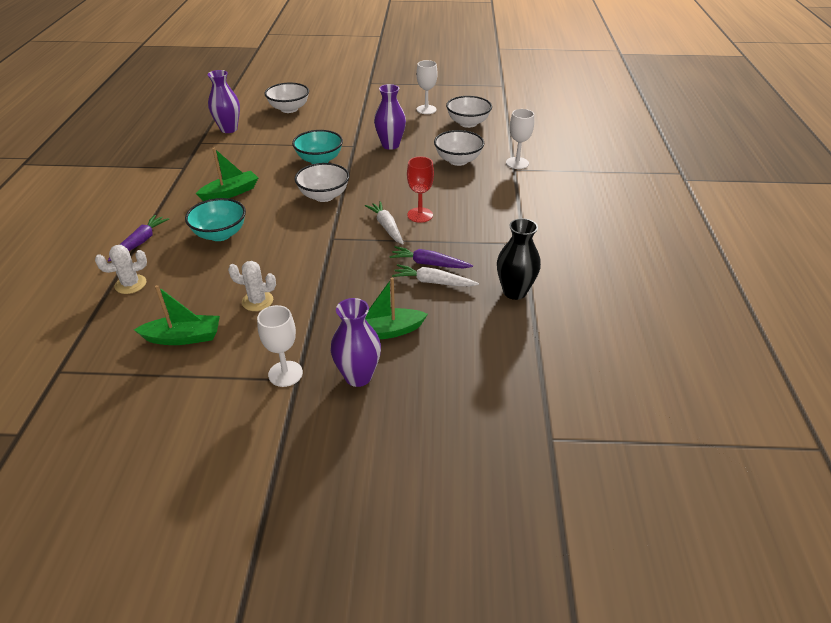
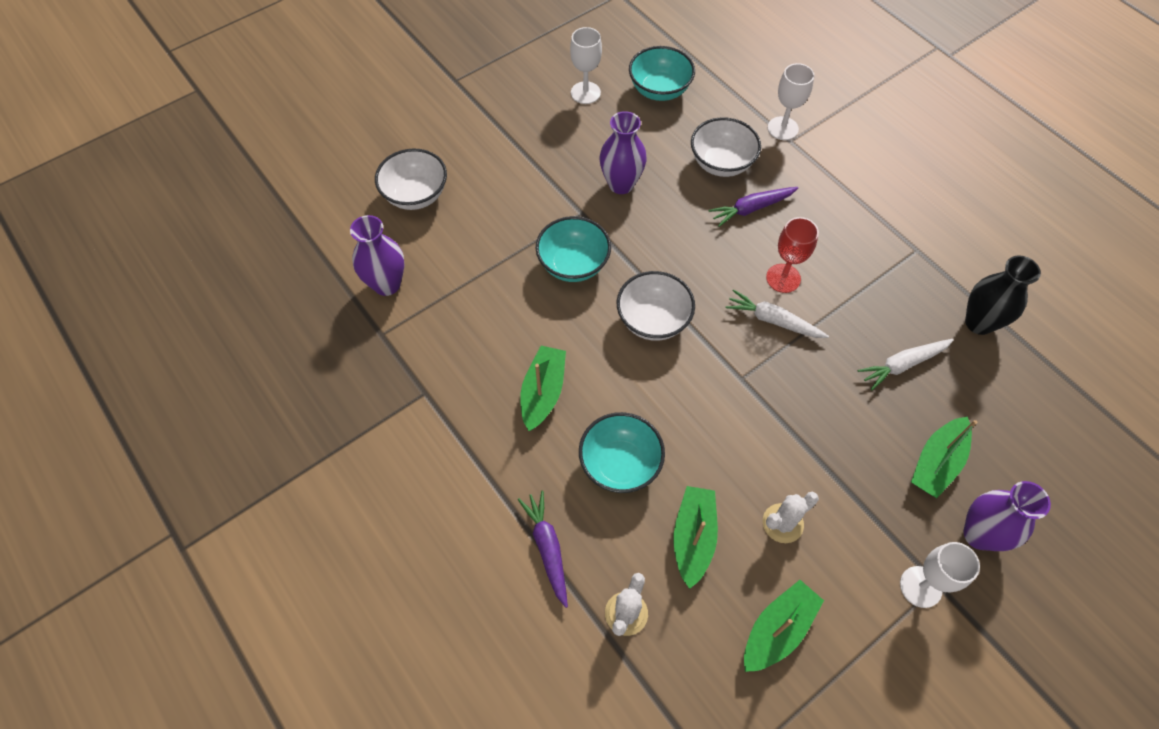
camera: 40 degrees left, 20 degrees up
(206, 279) = (693, 538): none -> green boat
(429, 264) = (871, 342): purple carrot -> purple carrot (751, 208)
(468, 123) = (659, 90): white bowl -> turquoise bowl

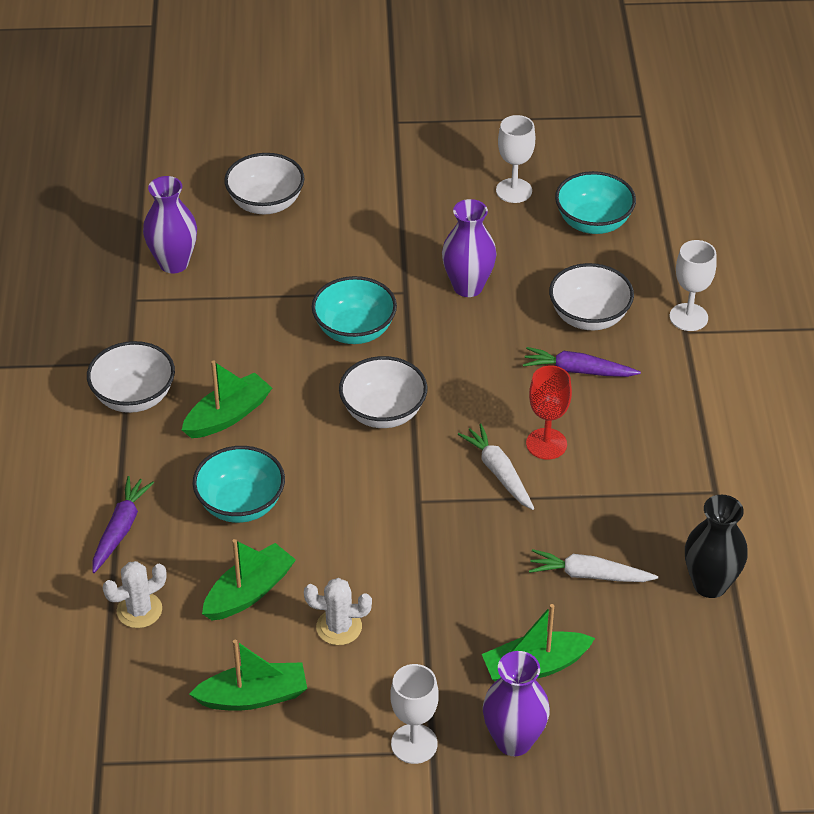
camera: 35 degrees right, 15 degrees down
(456, 421) = (134, 397): none -> white bowl

